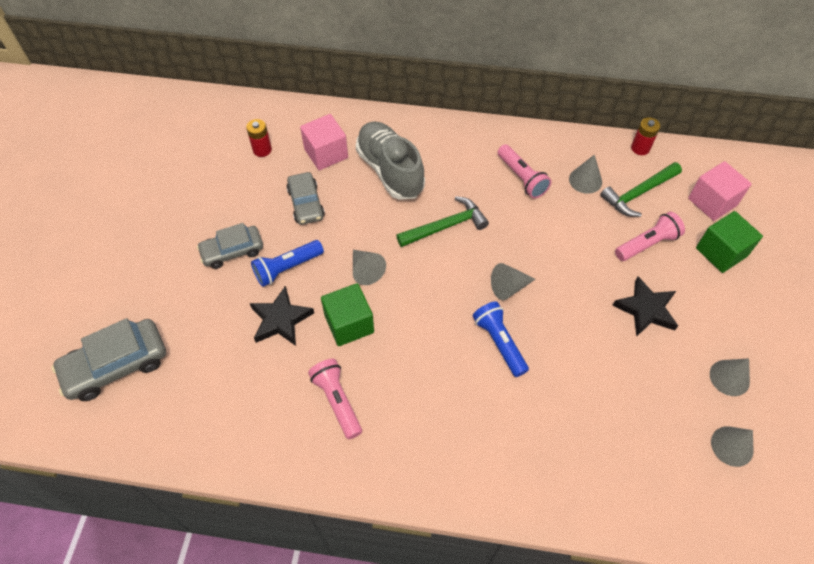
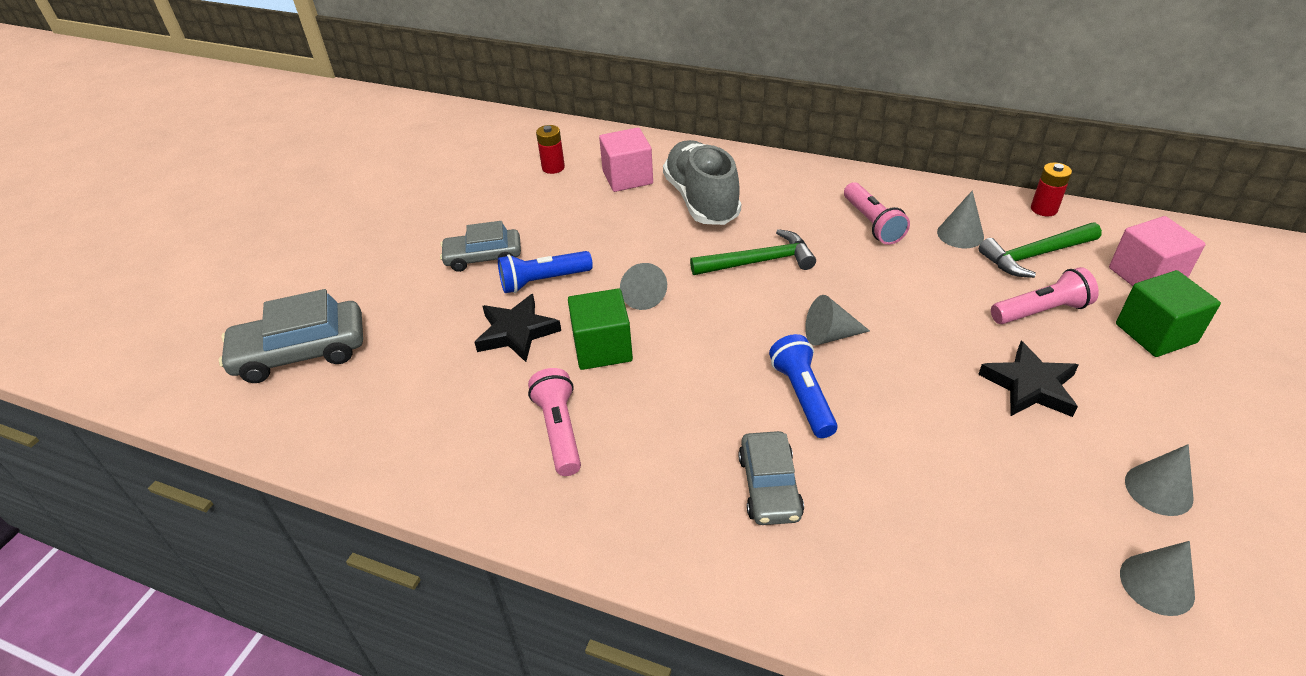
camera: 15 degrees right, 15 degrees down
(306, 204) = (587, 221): grey car -> grey car (769, 486)

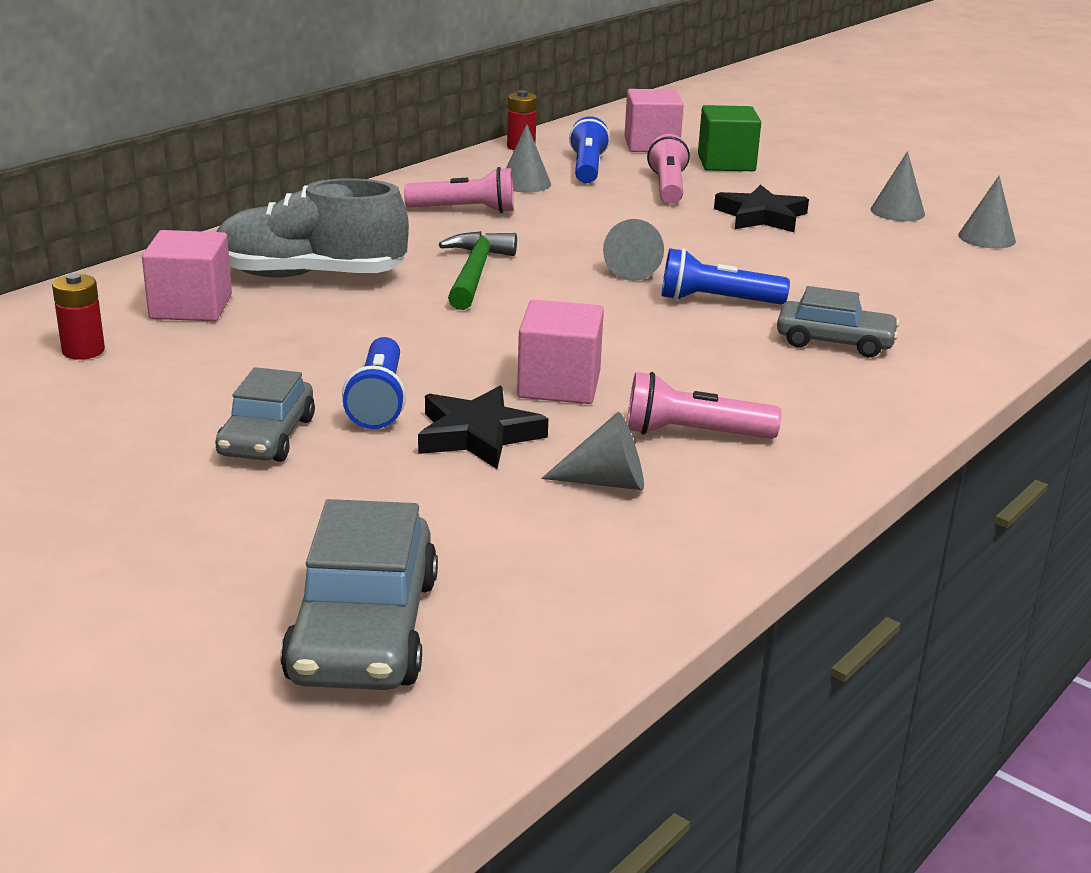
camera: 75 degrees left, 15 degrees down
(602, 348) = (559, 385): green cube -> pink cube
(641, 295) = (474, 345): grey cone -> grey cone (606, 481)
(1035, 255) = (587, 168): green hammer -> blue flashlight

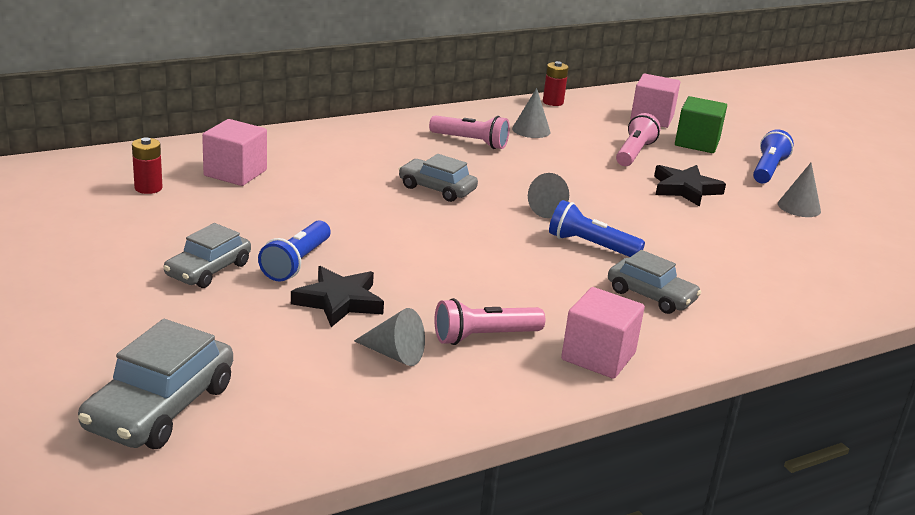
camera: 20 degrees right, 0 degrees up
(310, 276) = (327, 168): grey shoe -> none
(474, 273) = (437, 189): green hammer -> grey car
(559, 385) = (423, 280): pink cube -> pink cube (598, 356)
(587, 168) = (587, 127): blue flashlight -> blue flashlight (768, 170)
(693, 434) = (484, 336): pink flashlight -> pink flashlight turned 45 degrees counterclockwise
(986, 238) = (853, 243): grey cone -> none

